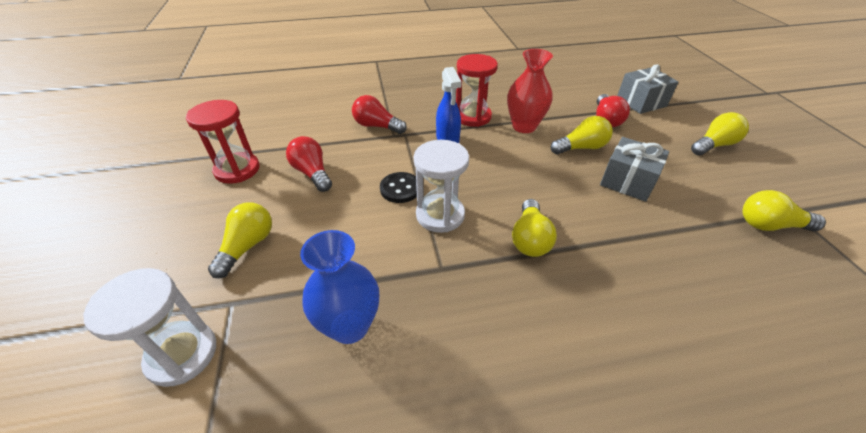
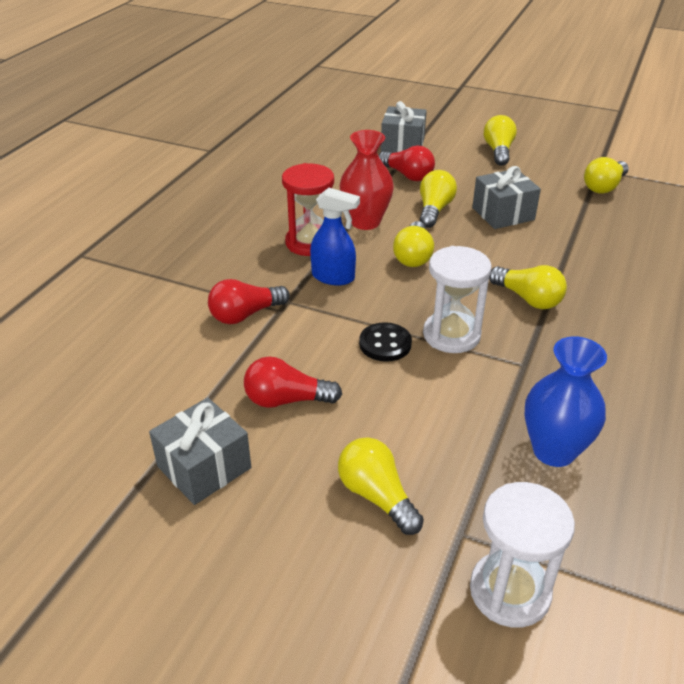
camera: 55 degrees left, 5 degrees down
(237, 170) = (204, 467): red hourglass -> grey gift
(512, 161) = (413, 256): none -> yellow light bulb

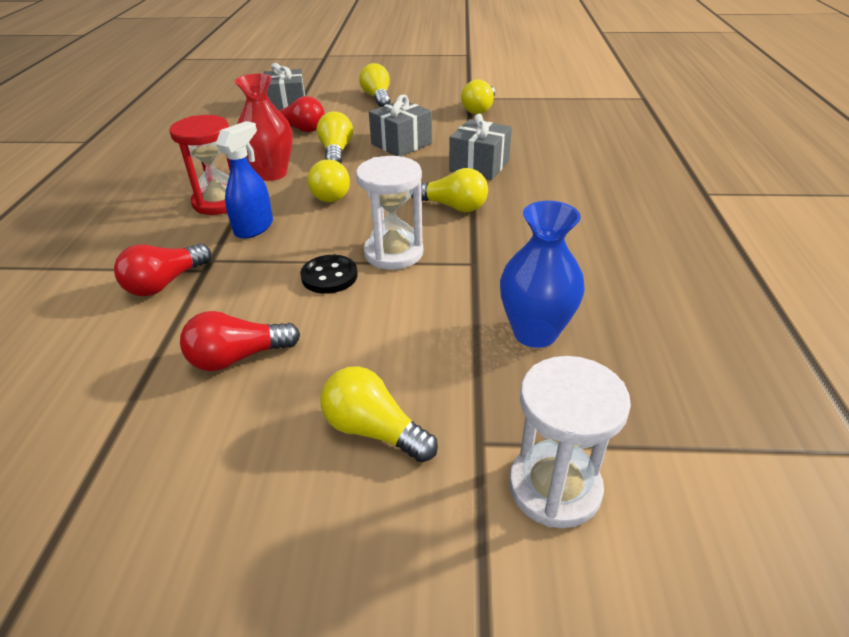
camera: 20 degrees left, 0 degrees up
(204, 467) = (155, 459): grey gift -> grey gift (479, 166)
(333, 277) = (254, 227): blue spray bottle -> blue spray bottle turned 60 degrees counterclockwise

